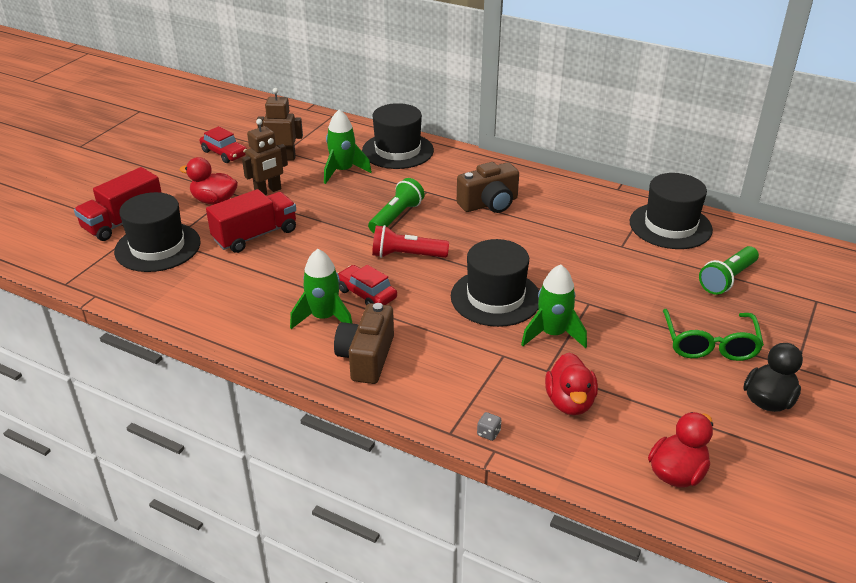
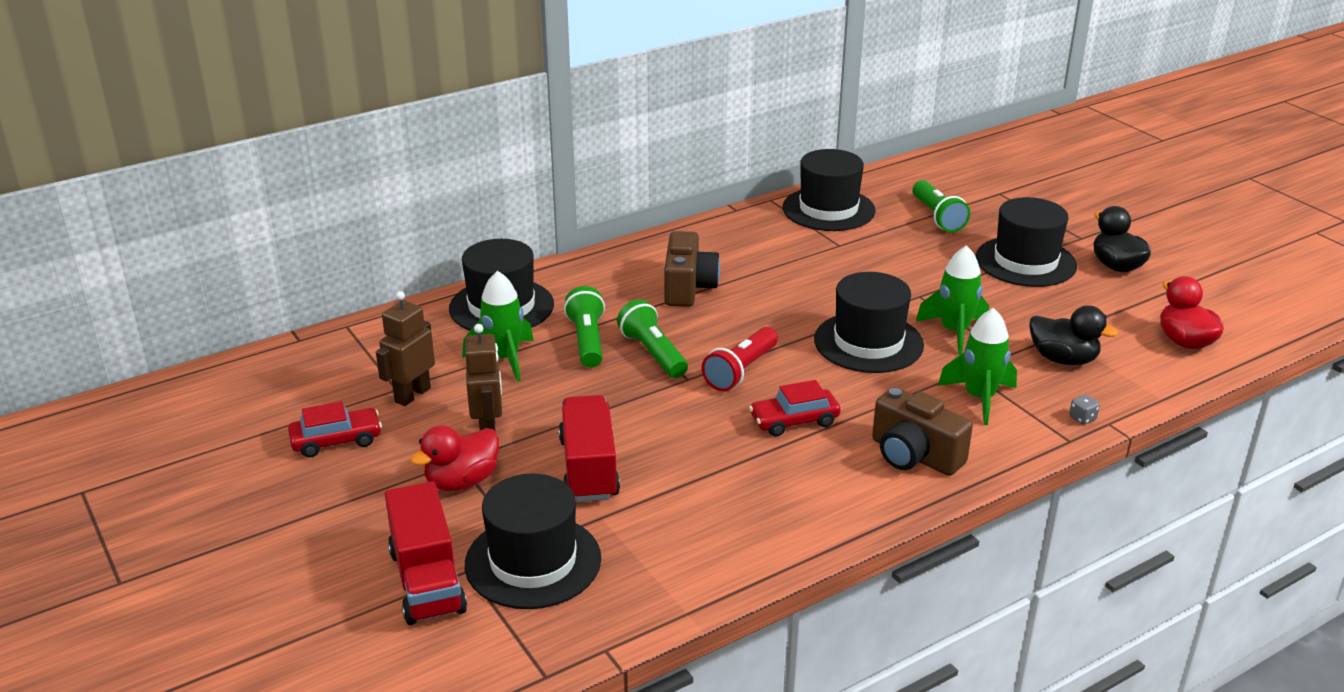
camera: 60 degrees left, 5 degrees down
(324, 318) = (817, 463): green rocket -> green rocket (979, 398)
(388, 190) = (587, 341): none -> green flashlight
(569, 402) = (1063, 359): red duck -> black duck
(710, 344) = (1025, 262): green glasses -> black hat

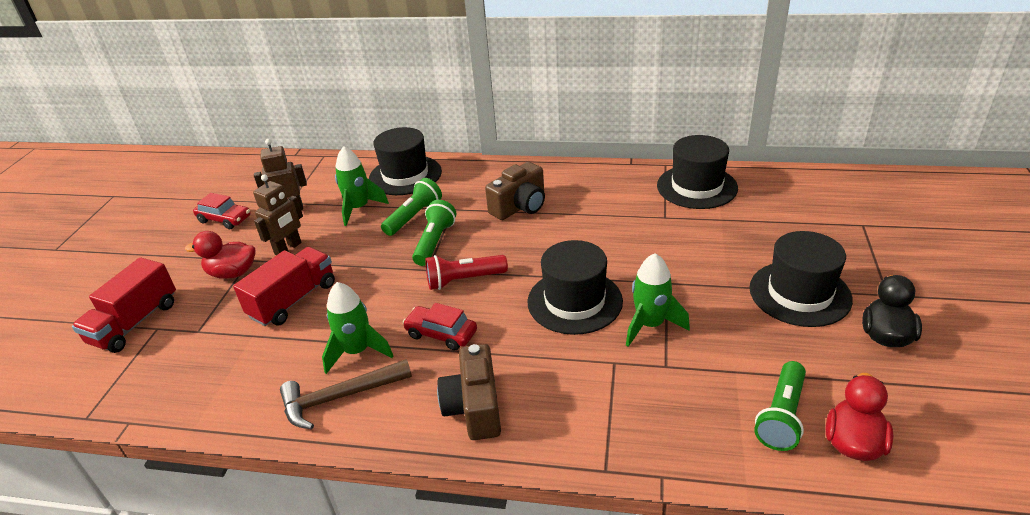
camera: 45 degrees right, 5 degrees up
(533, 561) = (186, 342): black hat -> none
(787, 511) = (340, 397): none -> brown hammer
(937, 217) = (776, 225): green flashlight -> green flashlight (781, 416)
(979, 398) = (588, 390): green rocket -> green rocket (357, 351)
(1063, 359) = (707, 395): black duck -> none
(1082, 418) = (645, 457): grey dice -> none

